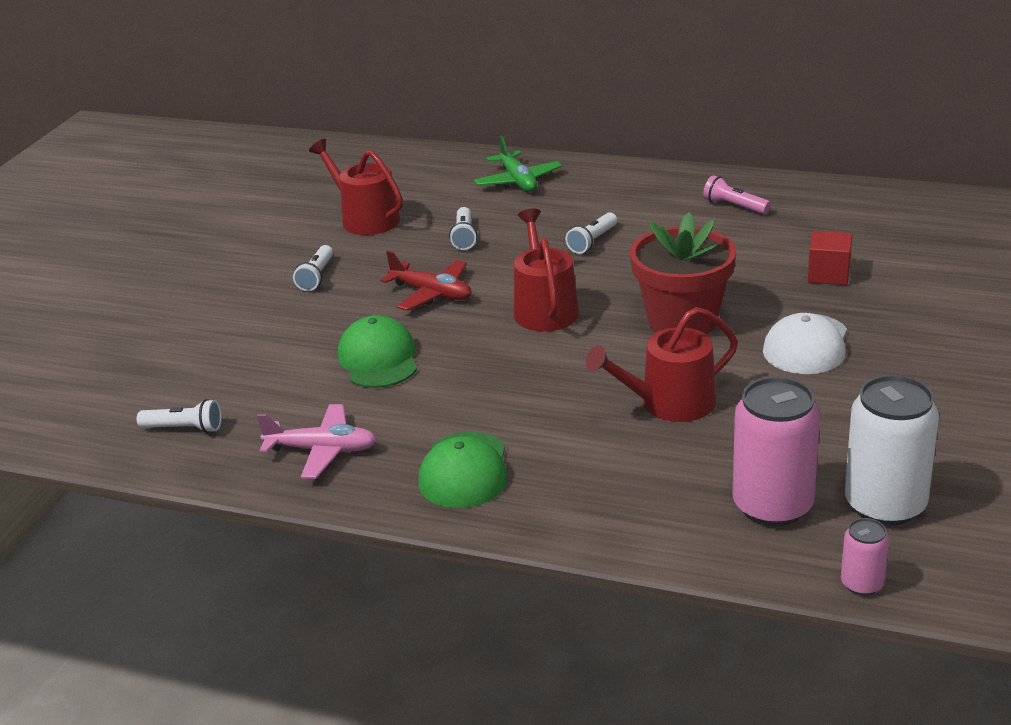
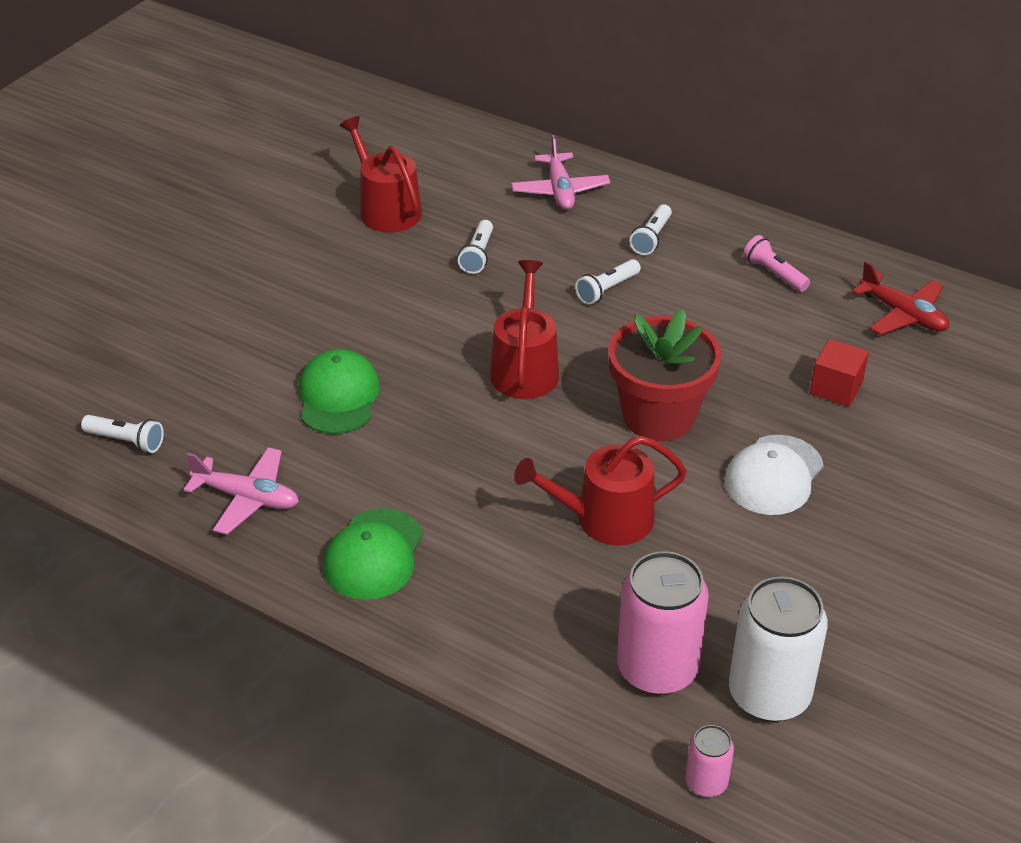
camera: 10 degrees right, 10 degrees up
(316, 276) = (312, 276): white flashlight -> white flashlight (651, 238)
(431, 293) = (419, 324): red plane -> red plane (903, 314)
(518, 181) = (560, 190): green plane -> pink plane

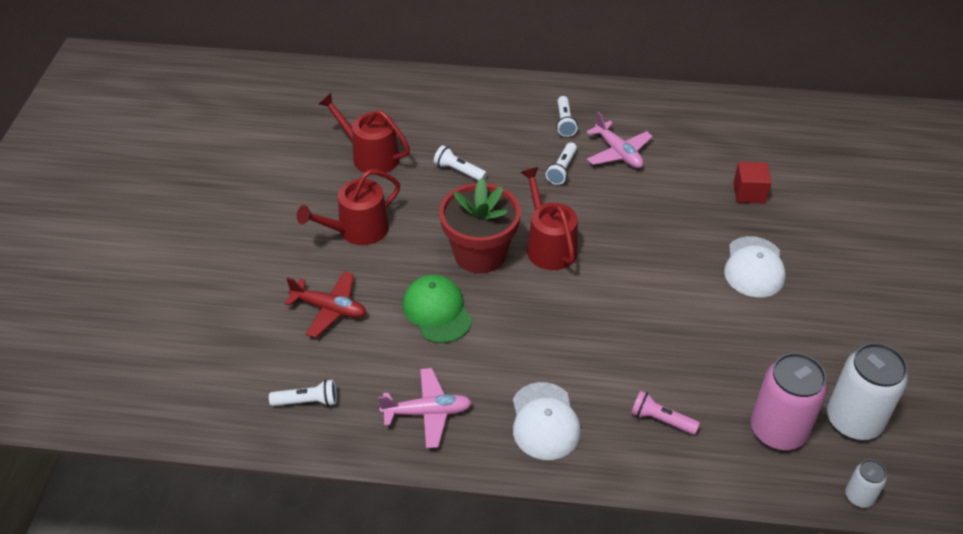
camera: 25 degrees left, 5 degrees up
(374, 555) = (544, 421): green cap -> white cap
(478, 255) = (459, 171): white flashlight -> white flashlight turned 135 degrees clockwise
(560, 190) = (480, 105): pink plane -> pink plane (618, 153)
(604, 519) = (674, 337): red watering can -> red watering can (357, 230)
(659, 416) = (657, 250): red flower pot -> red flower pot (480, 254)
(706, 782) = (859, 496): pink can -> white can
(774, 274) = (658, 124): pink flashlight -> pink flashlight (661, 420)
(903, 314) = (753, 128): red plane -> red plane (329, 309)

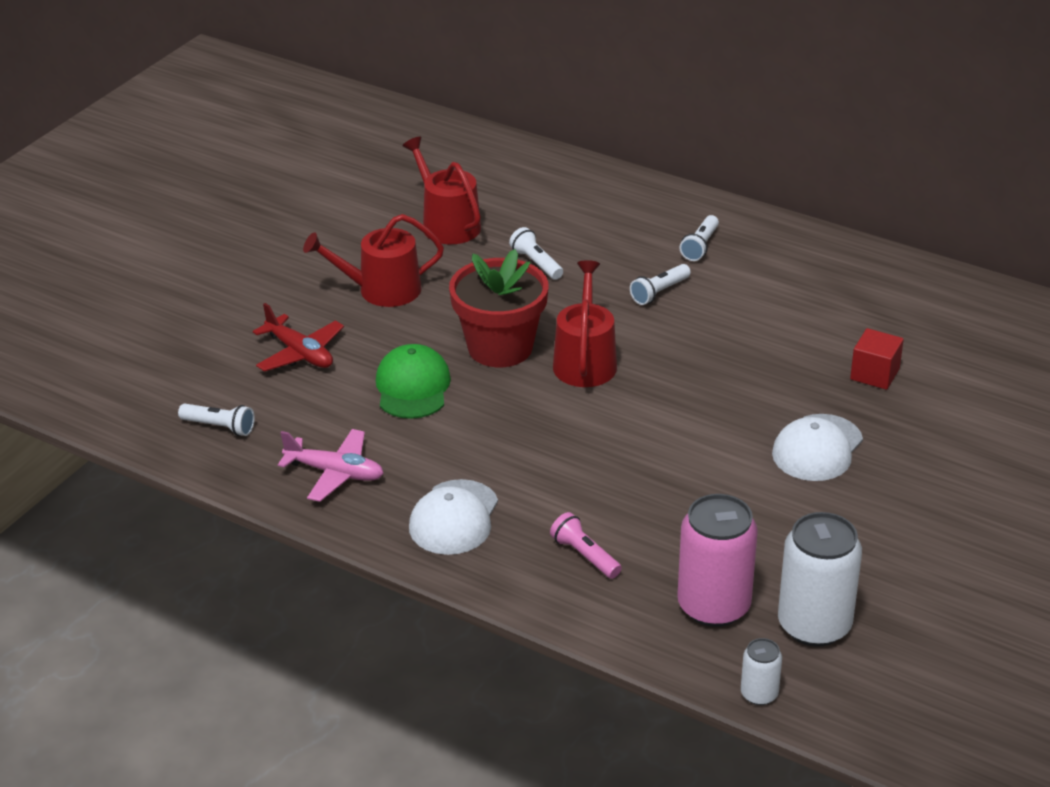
camera: 25 degrees right, 10 degrees down
(618, 153) = (742, 292): pink plane -> none

